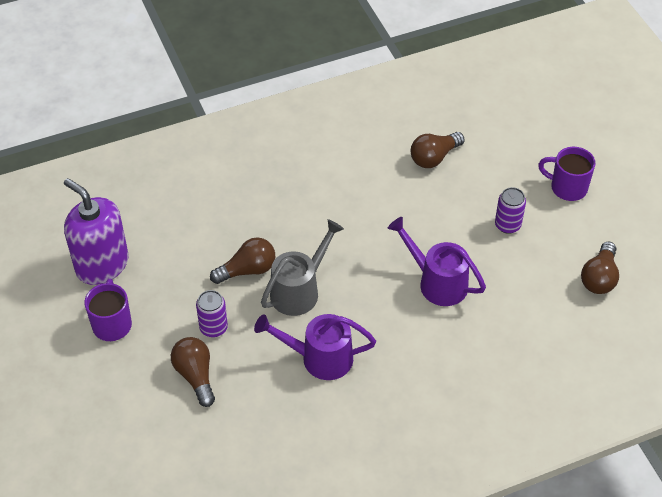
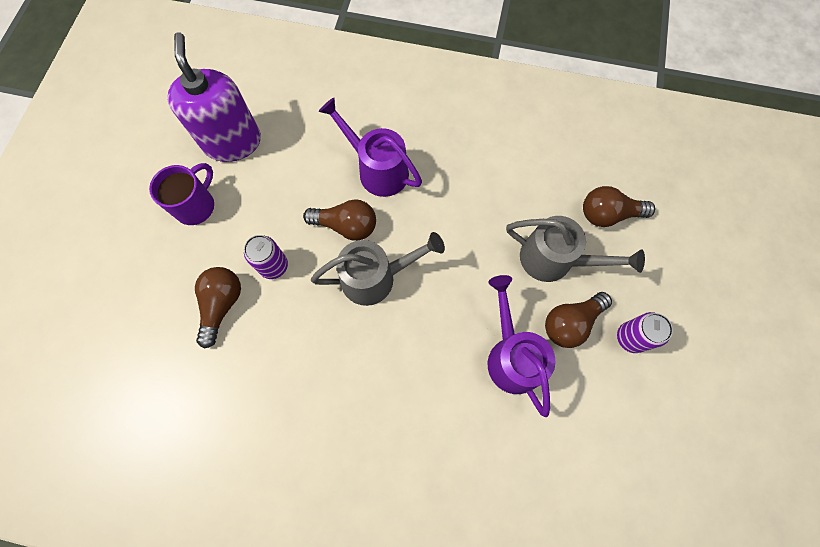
camera: 35 degrees right, 20 degrees up
(319, 358) = (339, 363): purple watering can -> purple watering can (377, 169)
(420, 206) = (555, 260): none -> grey watering can
(567, 187) = (727, 335): purple mug -> none
(599, 278) = (688, 467): brown light bulb -> brown light bulb (570, 323)

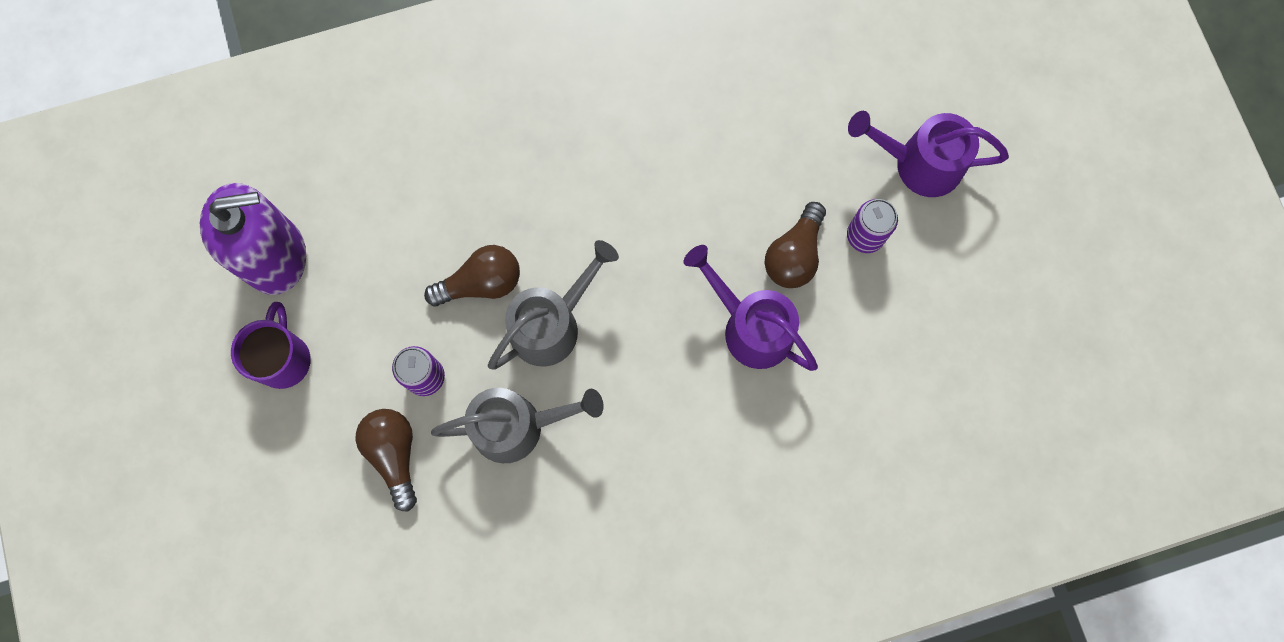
camera: 30 degrees left, 5 degrees up
(232, 142) = (275, 256): purple soap dispenser -> purple soap dispenser turned 120 degrees clockwise
(377, 169) = (476, 194): purple watering can -> purple watering can (918, 164)
(555, 260) = (741, 192): grey watering can -> grey watering can (519, 426)
(608, 214) = (772, 105): brown light bulb -> none

